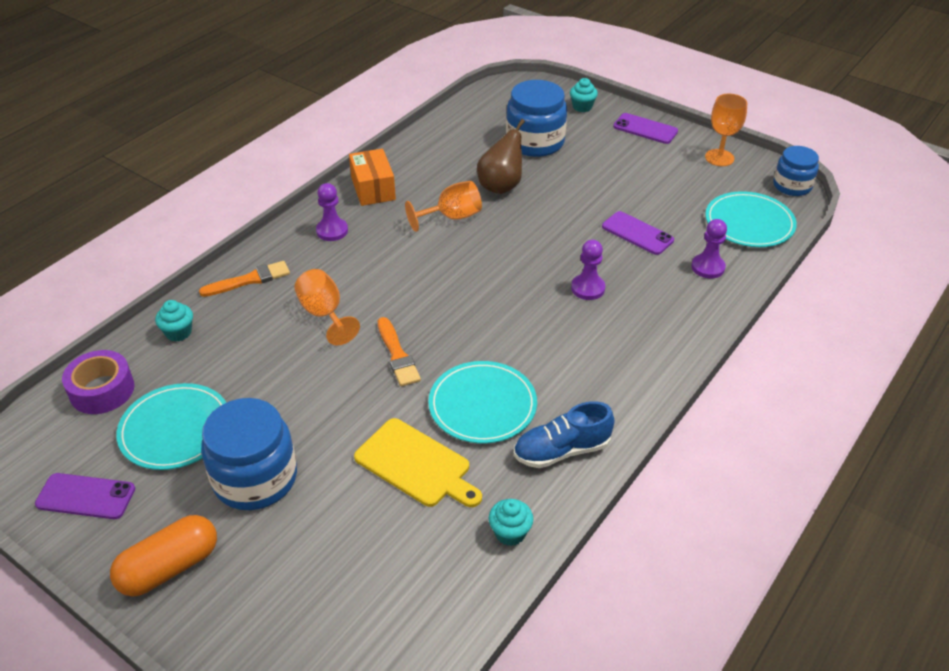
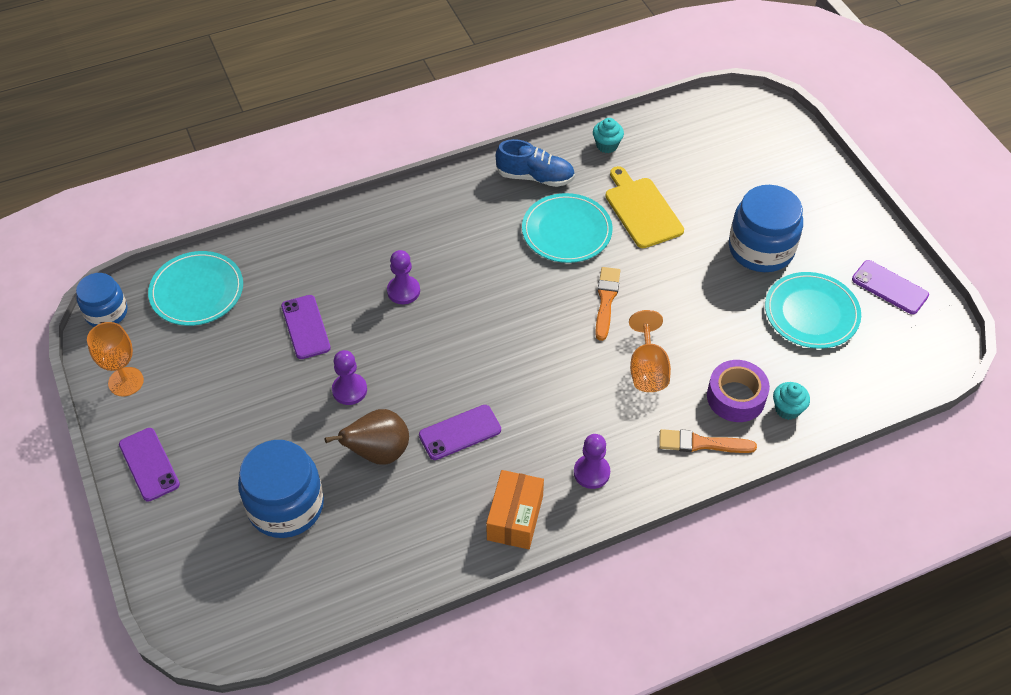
camera: 150 degrees left, 10 degrees up
(102, 390) = (867, 376): purple tape -> purple tape (736, 397)
(169, 567) = (837, 215): orange capsule -> none
(452, 217) = (460, 432): orange goblet -> purple phone
(582, 107) = (176, 542): turquoise cupcake -> none
(708, 267) = (285, 264): purple pawn -> purple pawn (349, 390)

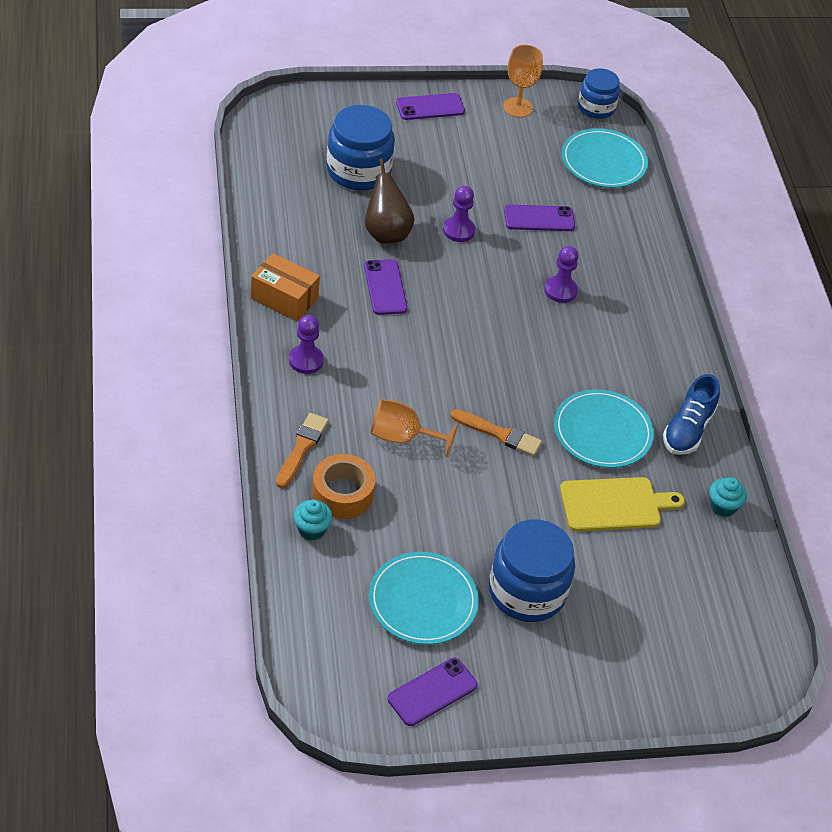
camera: 100 degrees right, 5 degrees down
(736, 397) = (342, 494): purple tape -> orange tape

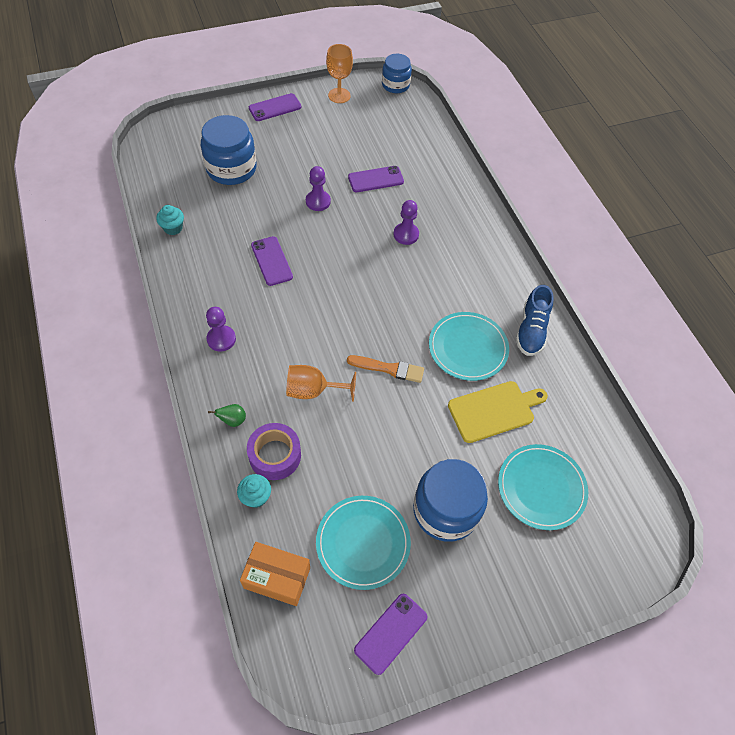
camera: 10 degrees left, 10 degrees up
(284, 298) = (193, 288): orange box -> orange box (277, 578)
(302, 448) = (233, 420): orange brush -> green pear
(342, 494) = (275, 455): orange tape -> purple tape
(386, 233) = (263, 215): brown pear -> none
(603, 162) = (411, 125): turquoise plate -> turquoise plate (541, 488)
(723, 507) = (576, 391): turquoise cupcake -> turquoise cupcake (173, 228)

